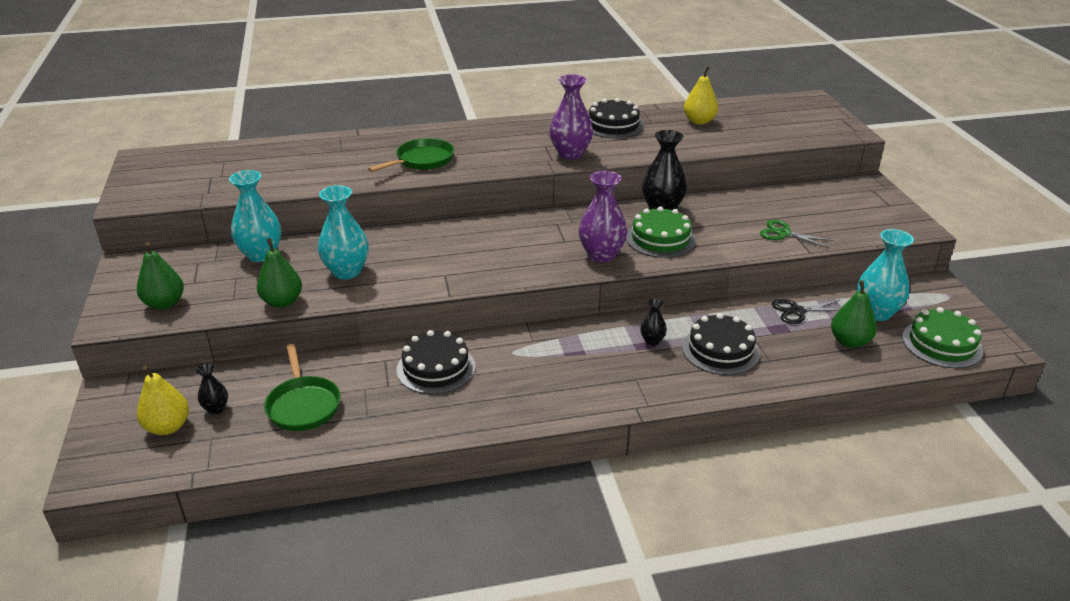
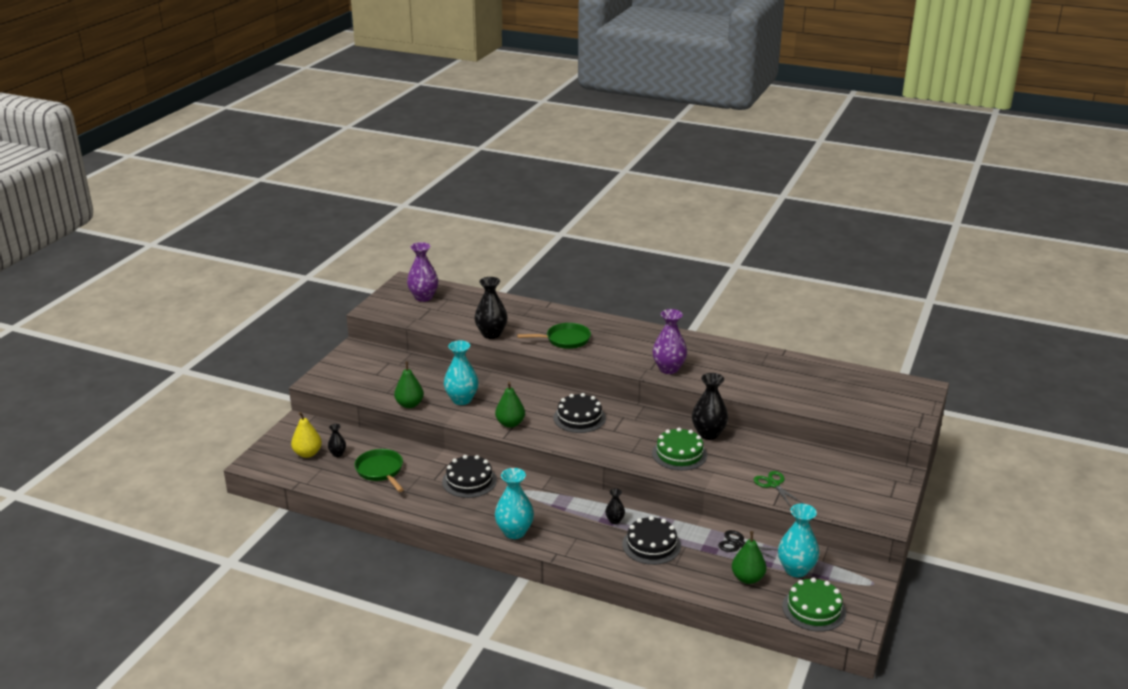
camera: 35 degrees right, 5 degrees down
(164, 304) = (350, 381): green pear -> green pear (510, 423)
(261, 254) = (426, 370): turquoise vase -> turquoise vase (514, 532)
(303, 405) = (380, 471): green pan -> green pan turned 135 degrees clockwise
(325, 181) = (491, 334): none -> black vase
(601, 255) = (625, 449): purple vase -> purple vase (423, 297)
(613, 125) = (729, 357): black cake -> black cake (579, 418)
(699, 121) = (799, 376): yellow pear -> none

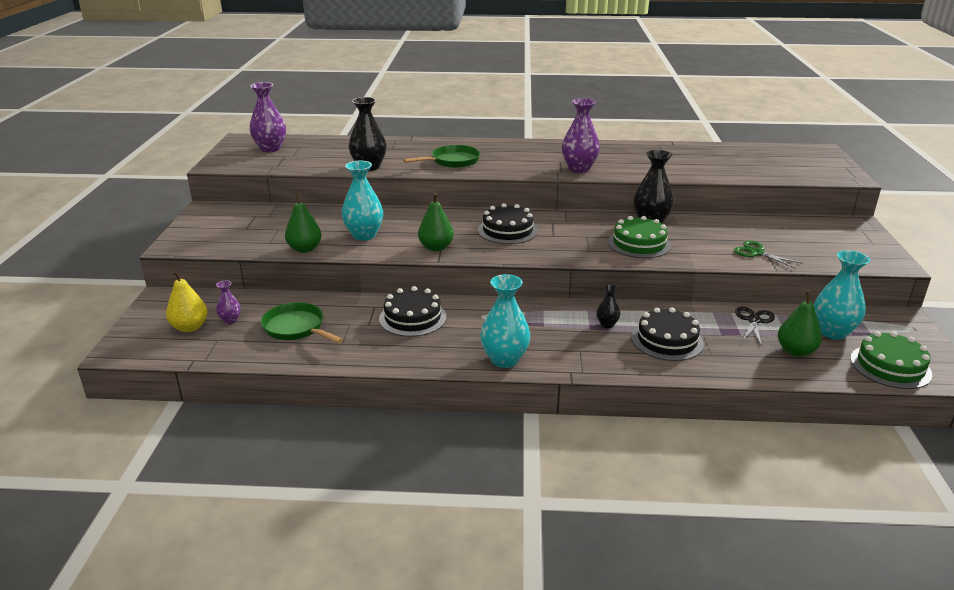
camera: 20 degrees left, 0 degrees up
(337, 454) = (230, 320): black vase -> purple vase
(738, 544) = (754, 320): black scissors -> black scissors turned 105 degrees clockwise

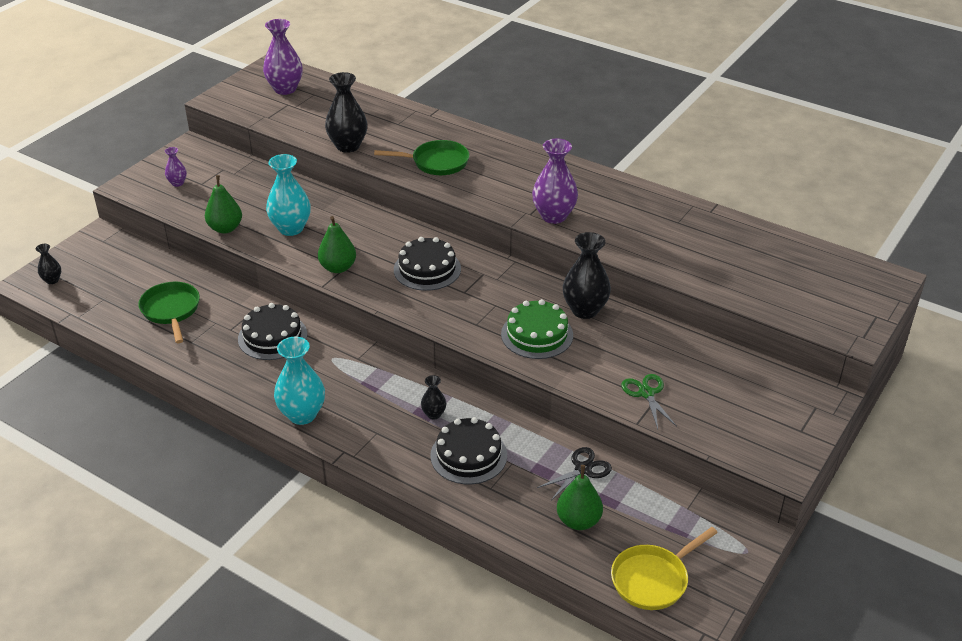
camera: 30 degrees right, 10 degrees up
(145, 341) = (52, 280): none -> black vase
(190, 327) = (94, 277): yellow pear -> none
(230, 320) = (129, 282): purple vase -> purple vase (177, 183)
(832, 332) = (647, 516): turquoise vase -> none
(890, 366) = (653, 579): green cake -> yellow pan

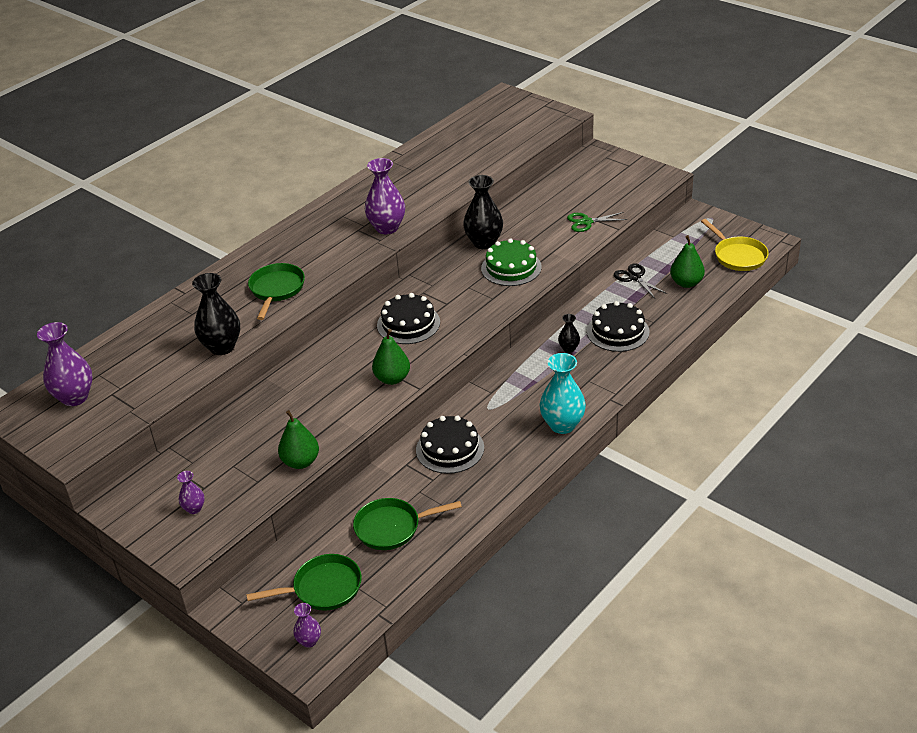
camera: 80 degrees left, 0 degrees up
(52, 280) = (309, 641): black vase -> purple vase
(107, 280) = (323, 588): none -> green pan
(291, 228) = (316, 413): turquoise vase -> none

